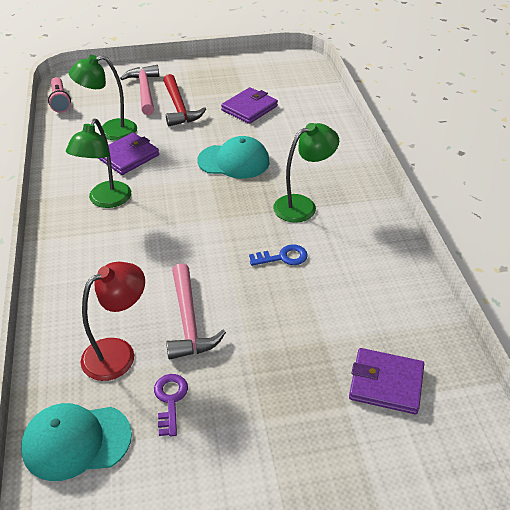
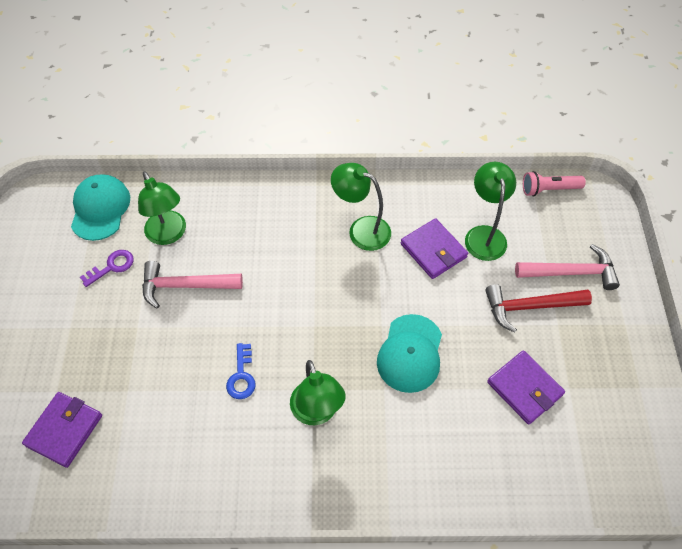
camera: 100 degrees right, 15 degrees up
(118, 353) = (169, 235): red lamp -> green lamp
(170, 400) = (112, 266): purple key -> purple key turned 45 degrees counterclockwise

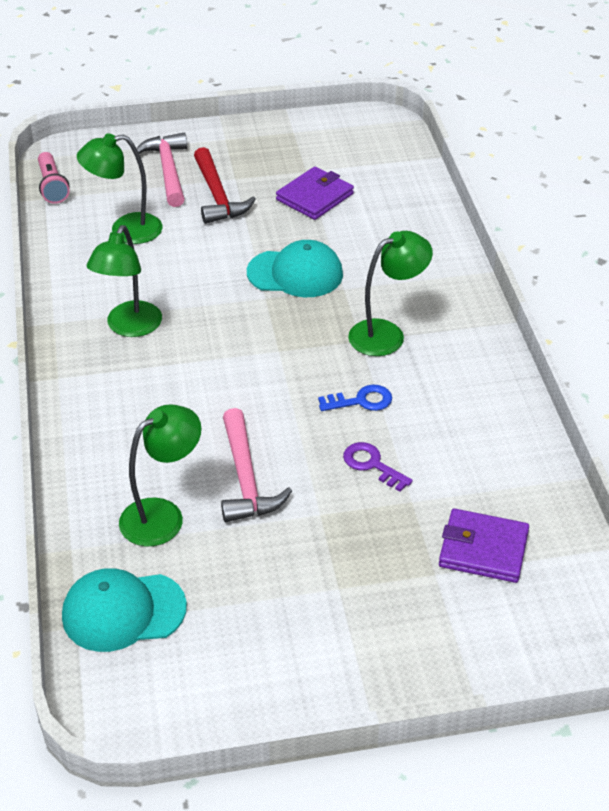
camera: 100 degrees left, 15 degrees down
(112, 266) = (229, 567): purple key -> purple key (371, 464)
(433, 250) = (153, 267): purple wallet -> none

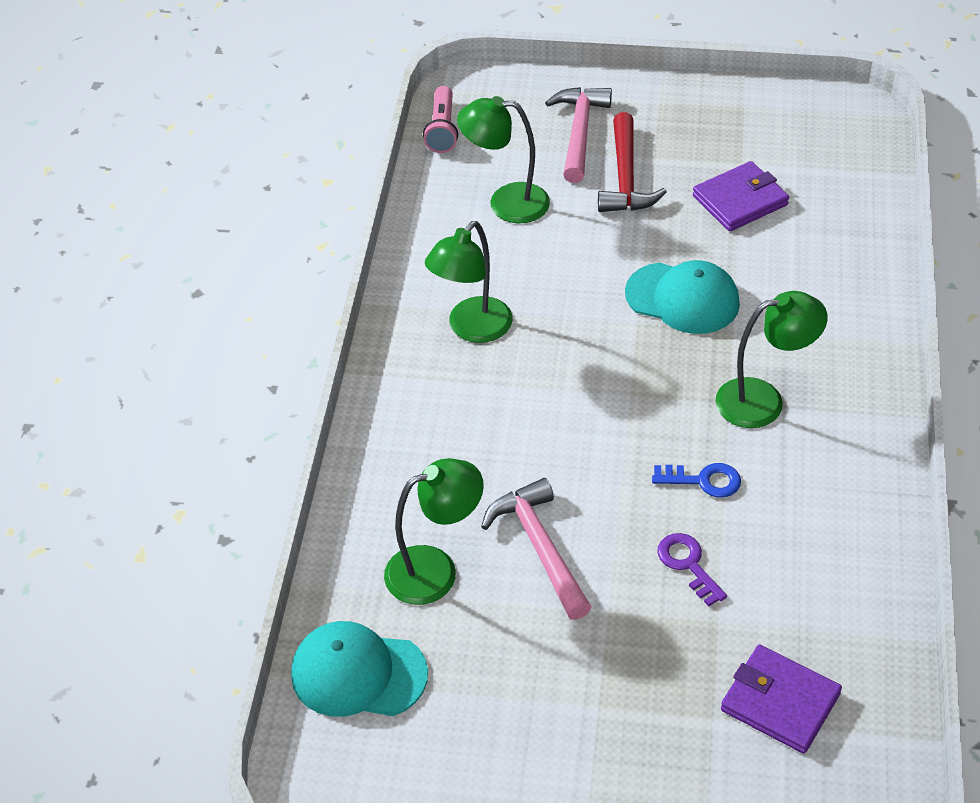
camera: 20 degrees right, 5 degrees up
(246, 478) = (540, 547): pink hammer -> pink hammer turned 150 degrees clockwise

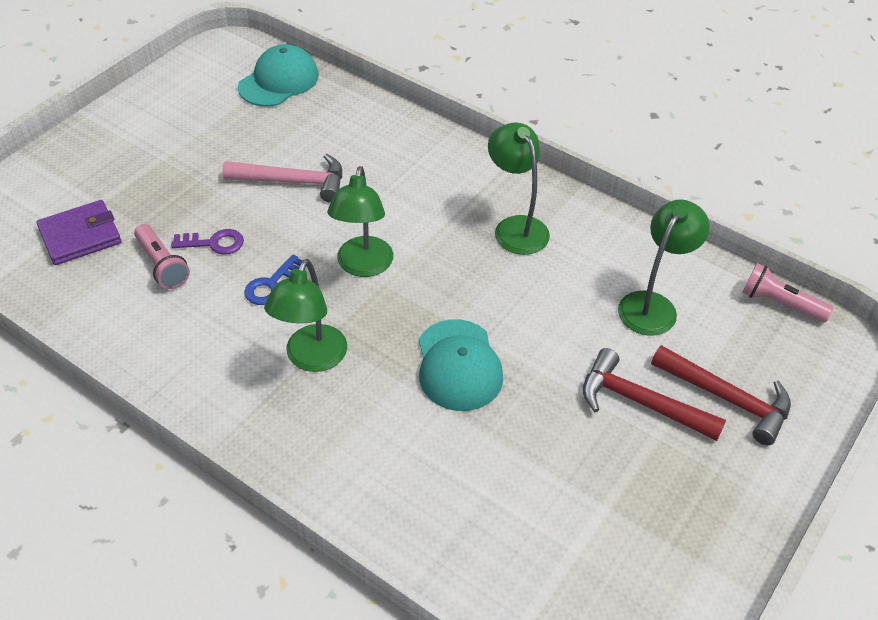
camera: 115 degrees right, 0 degrees up
(435, 570) = (319, 133): green lamp -> green lamp (363, 266)
(579, 133) = (727, 398): pink hammer -> red hammer
(682, 298) = (458, 365): turquoise cap -> turquoise cap turned 60 degrees counterclockwise
(740, 200) = (556, 475): purple wallet -> none
(755, 591) = (162, 265): none -> pink flashlight

